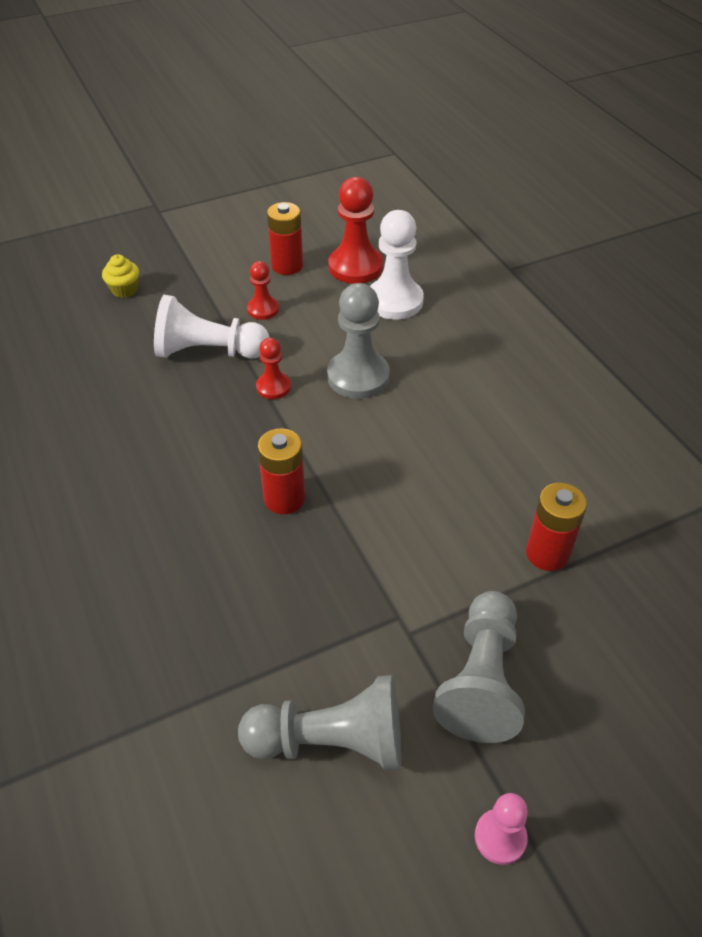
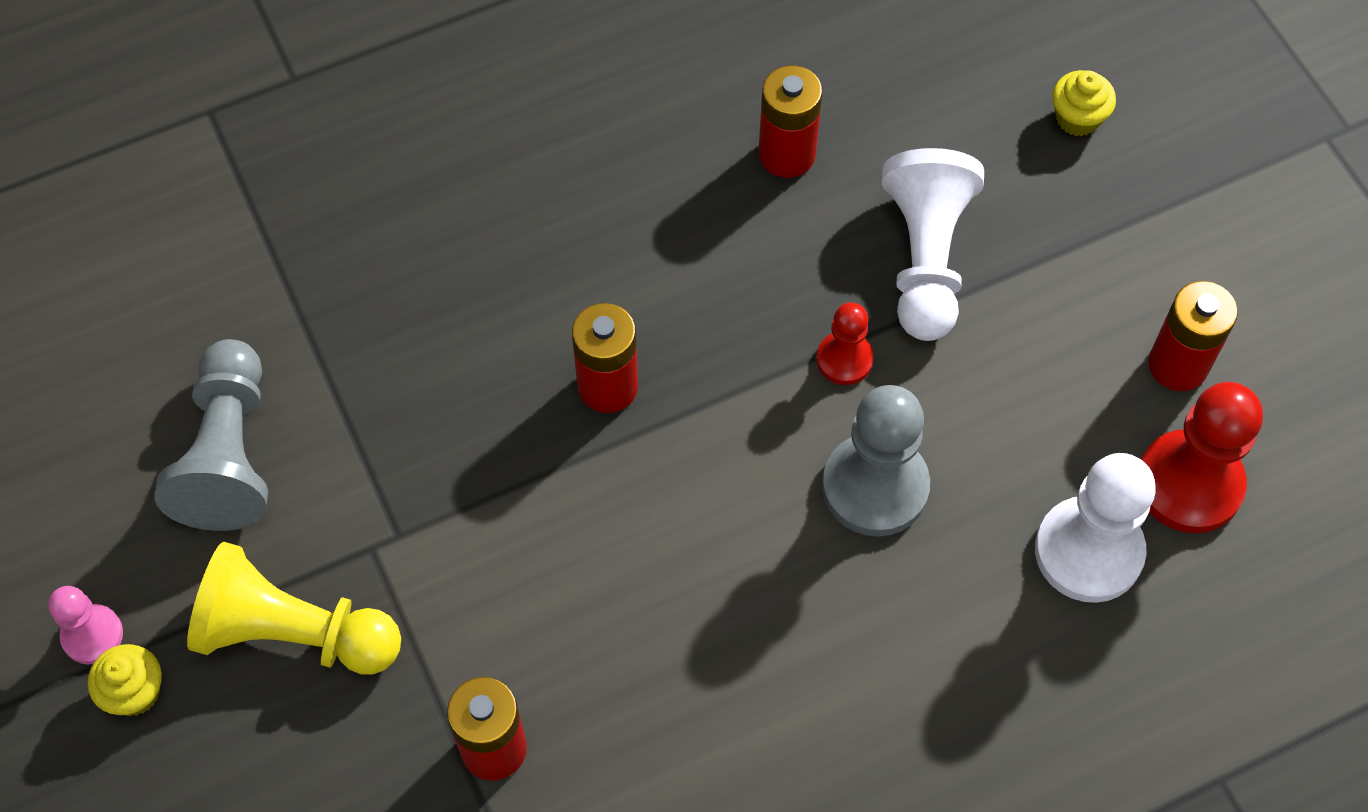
camera: 90 degrees right, 15 degrees up
(119, 409) = (786, 154): none -> red battery
(263, 309) = (1043, 332): red pawn -> none
(481, 680) = (293, 633): grey pawn -> yellow pawn
(544, 795) = (135, 692): none -> yellow cupcake

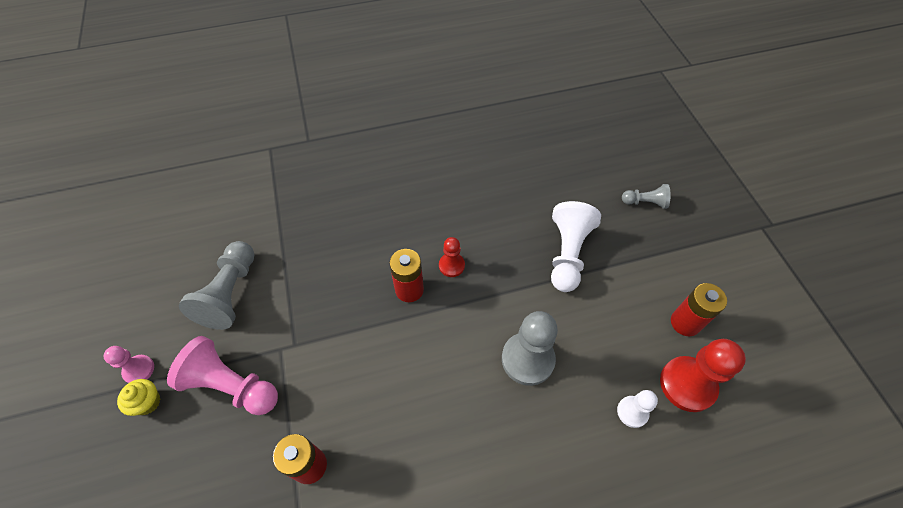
camera: 10 degrees right, 5 degrees down
(293, 633) = (231, 385): yellow pawn -> pink pawn
(786, 154) = (511, 199): red battery -> none
(844, 359) = (522, 294): red pawn -> red pawn (451, 265)
(1077, 118) = (645, 202): yellow cupcake -> grey pawn
(1088, 551) = (632, 412): white pawn -> white pawn, size x0.55

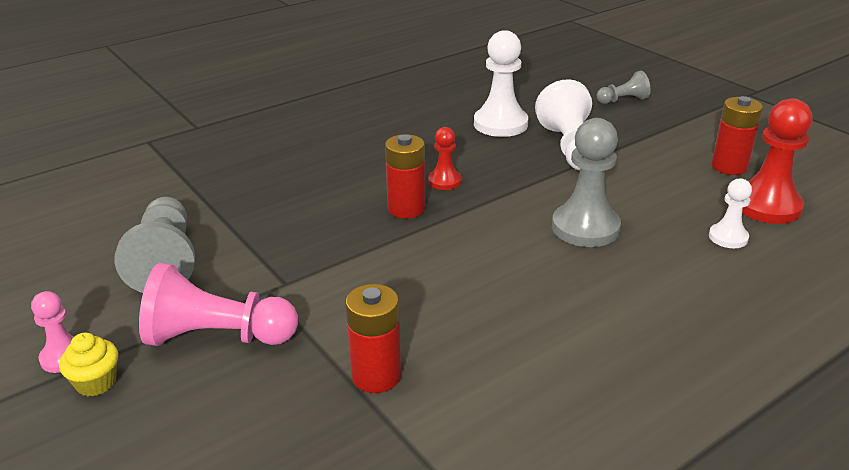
camera: 20 degrees left, 25 degrees down
(528, 205) = (500, 124): none -> white pawn

